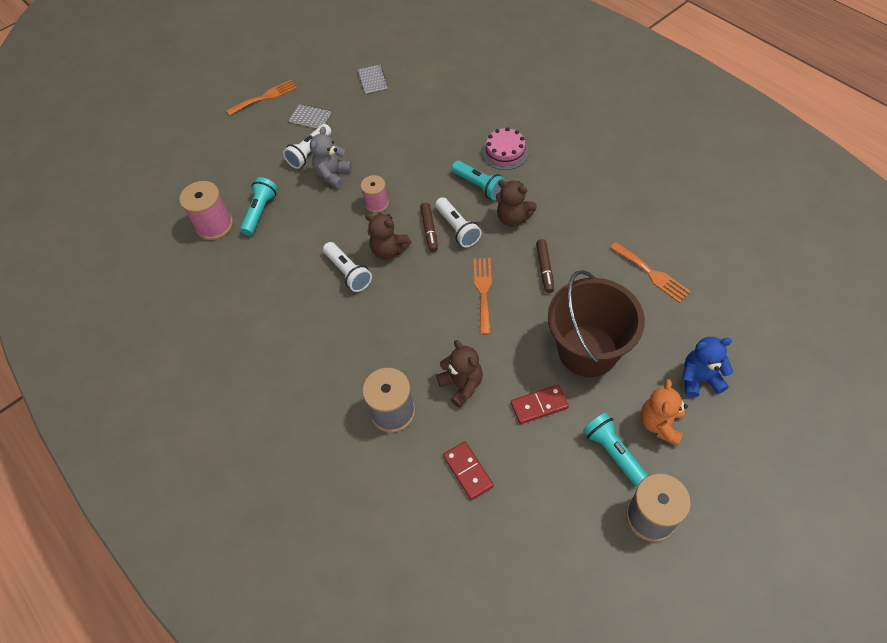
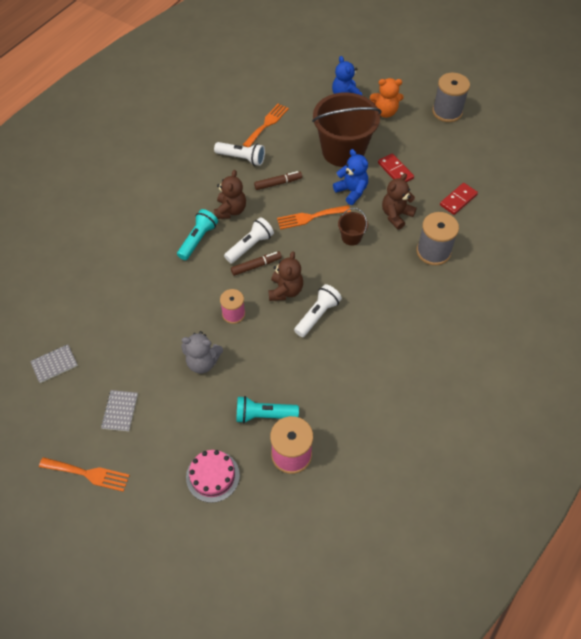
camera: 110 degrees left, 0 degrees up
(265, 97) = (88, 474): orange fork -> orange fork turned 150 degrees clockwise
(309, 153) = (174, 394): white flashlight -> white flashlight (242, 158)
(441, 327) = (351, 237): none -> brown bucket
(505, 152) = (153, 228): pink cake -> pink cake (212, 476)
(514, 344) = (351, 191): none -> blue teddy bear
(612, 452) = (413, 131): turquoise flashlight -> none

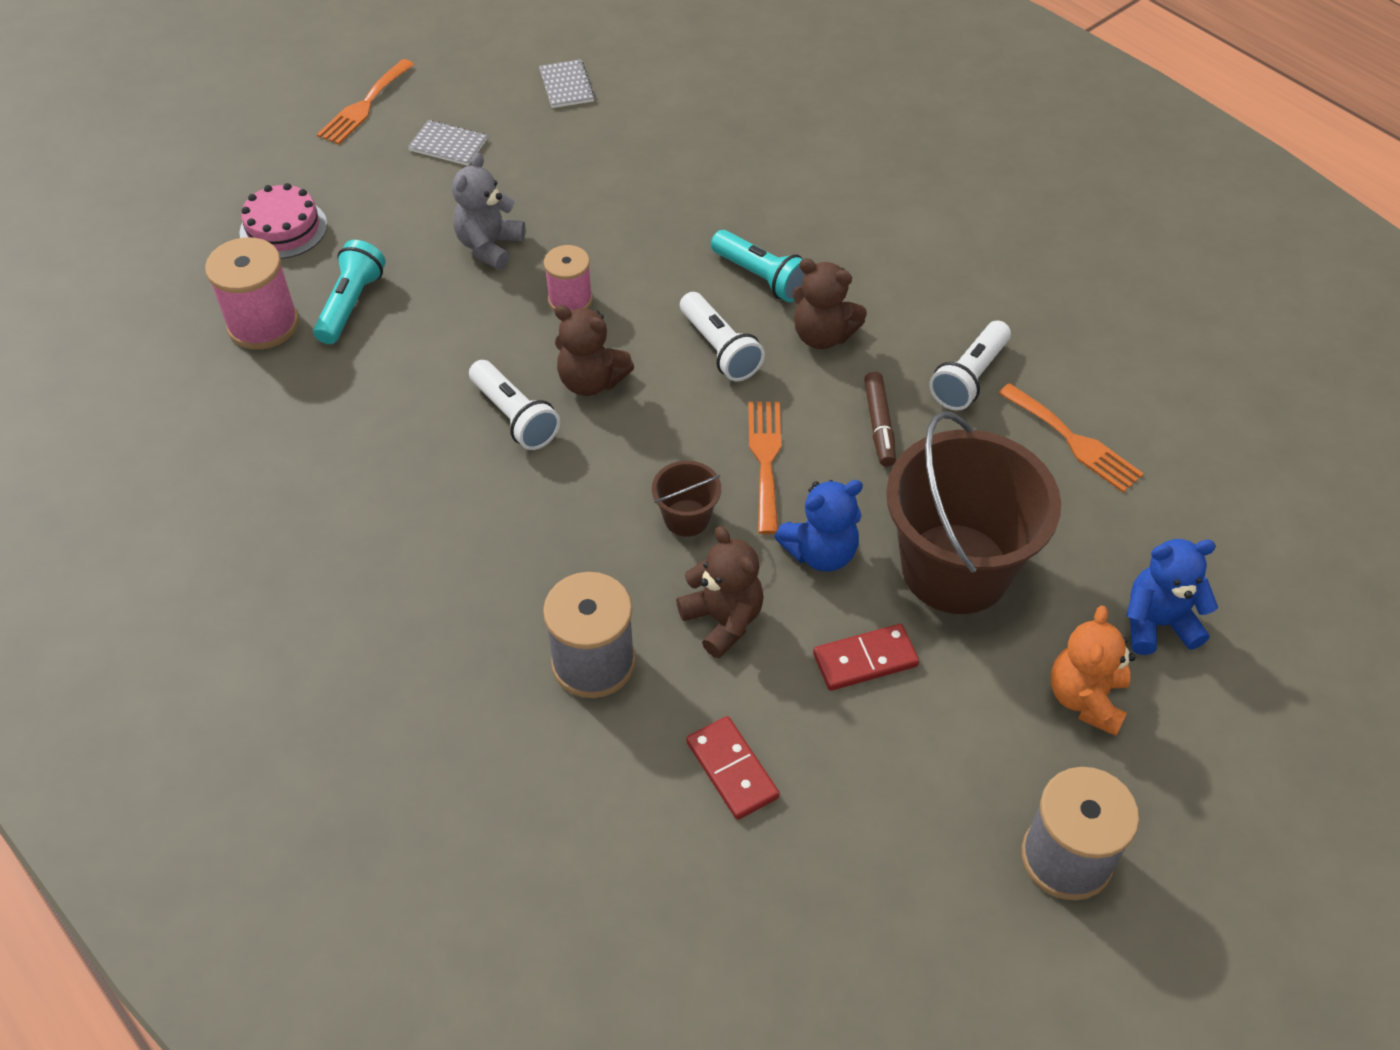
camera: 105 degrees right, 5 degrees down
(256, 266) = (667, 350): brown marker -> none

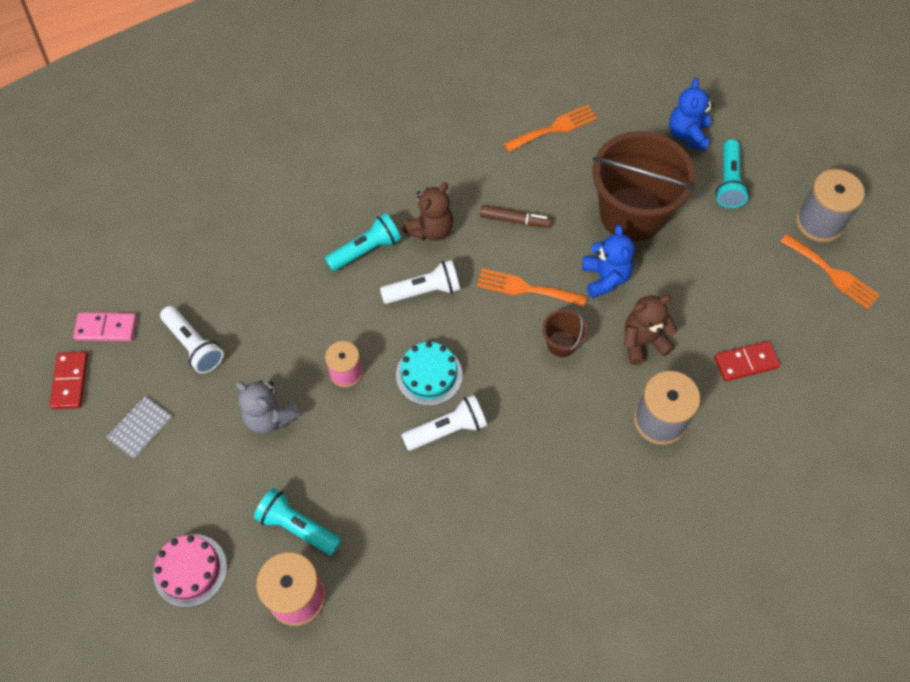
camera: 75 degrees left, 10 degrees up
(364, 105) = (59, 486): orange fork -> orange fork (832, 273)
(566, 85) = (106, 328): grey notebook -> pink domino
(591, 381) = (429, 375): brown teddy bear -> turquoise cake
(865, 659) = (685, 276): red domino -> red domino (70, 381)
(969, 378) = (491, 163): white flashlight -> white flashlight (194, 346)
(1085, 698) = (728, 182): orange teddy bear -> turquoise flashlight

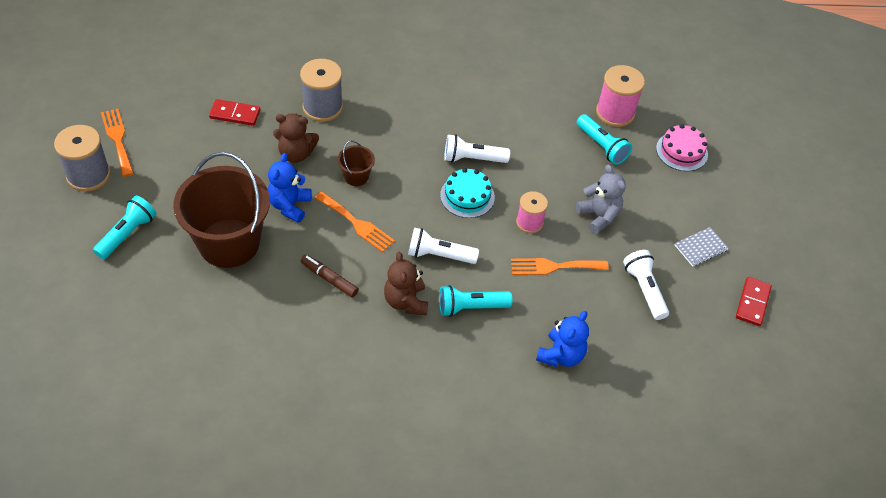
camera: 160 degrees left, 10 degrees down
(106, 328) = (716, 333): pink domino -> none
(431, 229) = (406, 301): brown teddy bear -> brown teddy bear turned 75 degrees counterclockwise
(554, 128) = (234, 347): orange fork -> orange fork (554, 266)
(687, 135) = (122, 288): blue teddy bear -> blue teddy bear (561, 355)

